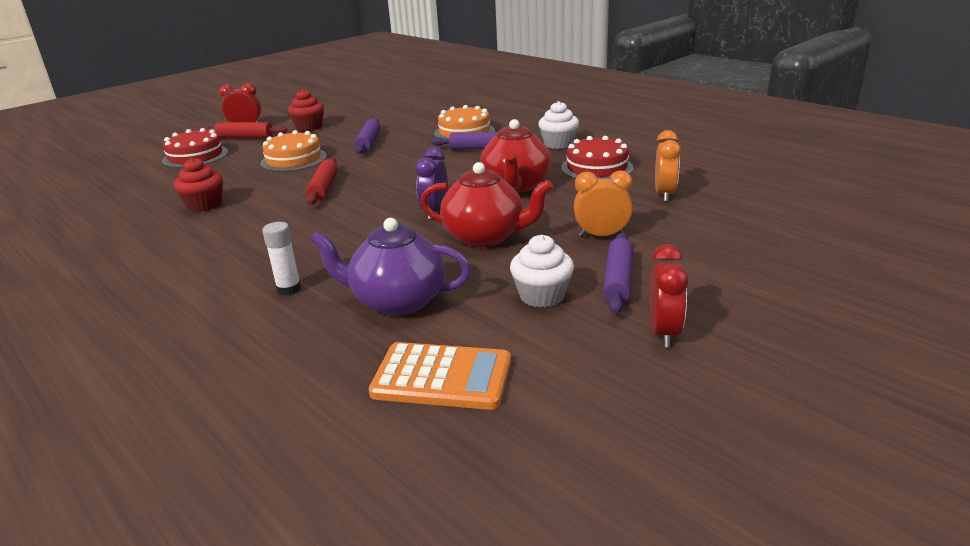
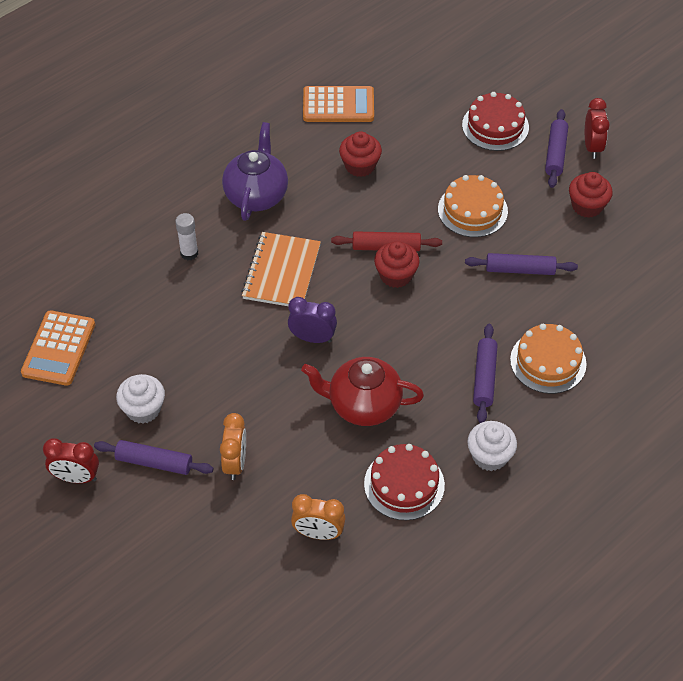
camera: 90 degrees right, 25 degrees up
(101, 220) = (338, 105): none -> orange calculator
(245, 137) = (555, 153): red rolling pin -> purple rolling pin
(340, 232) = (281, 272): none -> orange notebook
(361, 182) = (396, 275): none -> red cupcake
(397, 301) = (156, 320): purple teapot -> purple teapot (256, 195)
(485, 237) = (250, 376): red teapot -> none

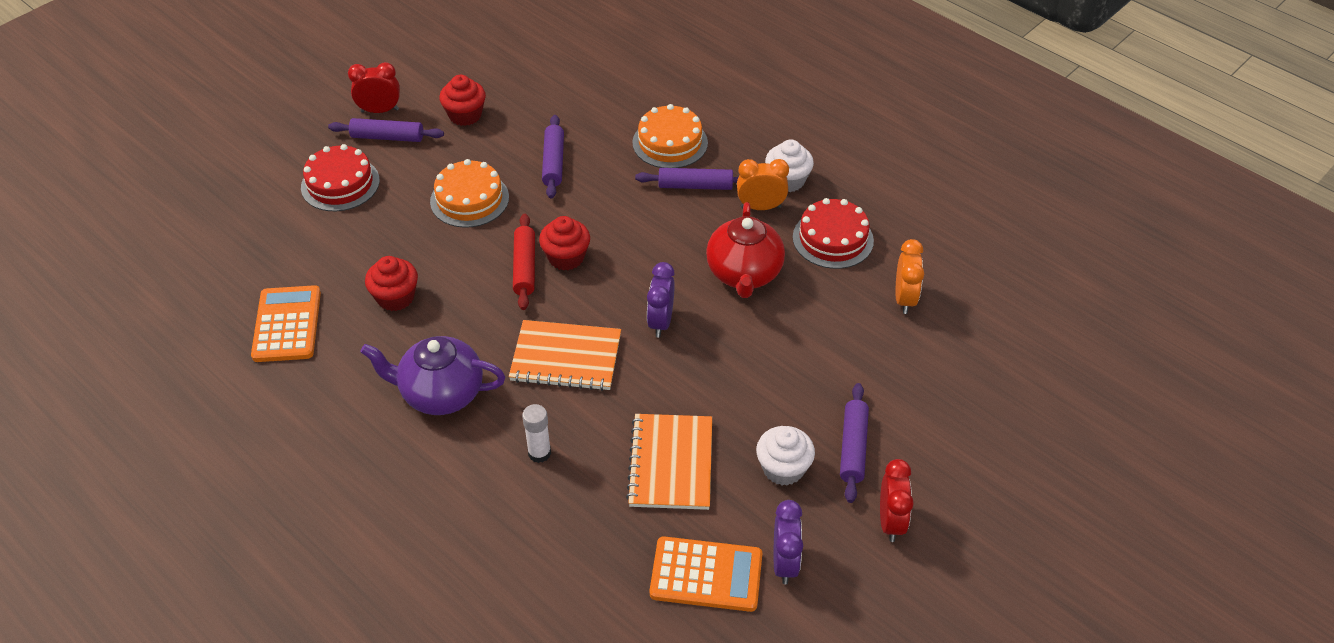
camera: 95 degrees left, 5 degrees down
(56, 399) = (785, 563): none -> purple clock
(163, 334) = (670, 463): none -> orange notebook
(235, 463) = (837, 374): orange clock -> orange clock (760, 207)

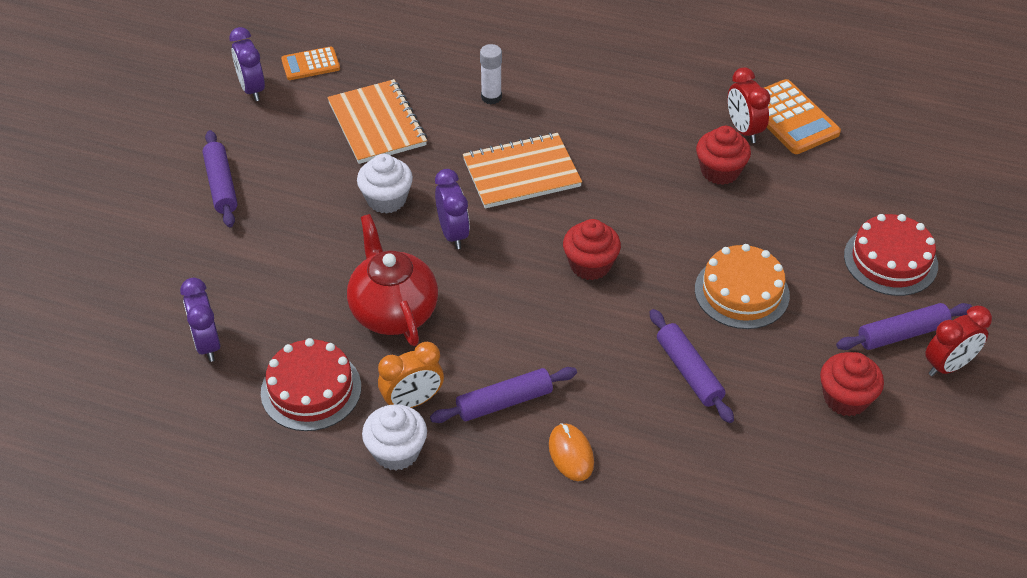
camera: 155 degrees right, 0 degrees up
(441, 393) = (607, 111): purple teapot -> none
(525, 267) = (623, 240): red rolling pin -> none
(670, 142) = (571, 454): orange cake -> orange mouse
(706, 575) = (310, 64): orange calculator -> orange calculator, size x0.61
(783, 468) = (278, 150): white cupcake -> white cupcake (386, 199)
(891, 521) = (172, 141): red clock -> red clock (743, 130)
(904, 299) = (207, 344): orange clock -> purple clock

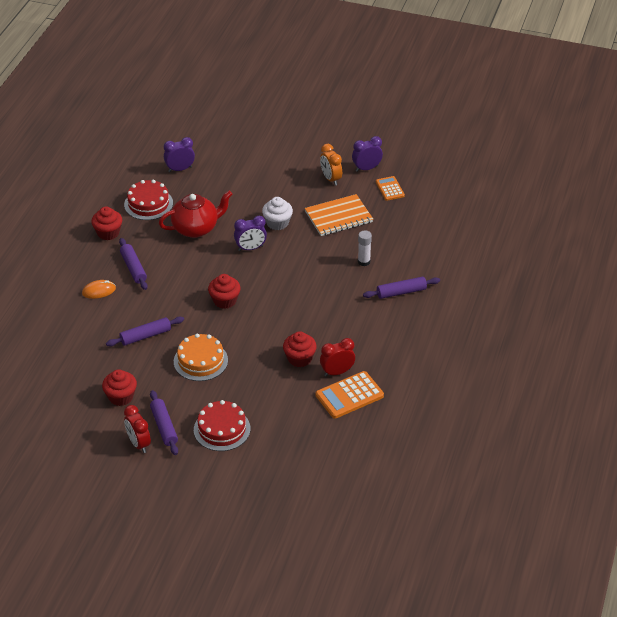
camera: 90 degrees right, 5 degrees down
(221, 185) = (289, 164): purple rolling pin -> purple rolling pin (401, 292)
(396, 451) = (108, 233): white cupcake -> red cupcake
(413, 401) = (137, 237): orange clock -> orange clock (330, 179)
(521, 173) = (298, 274): orange notebook -> none

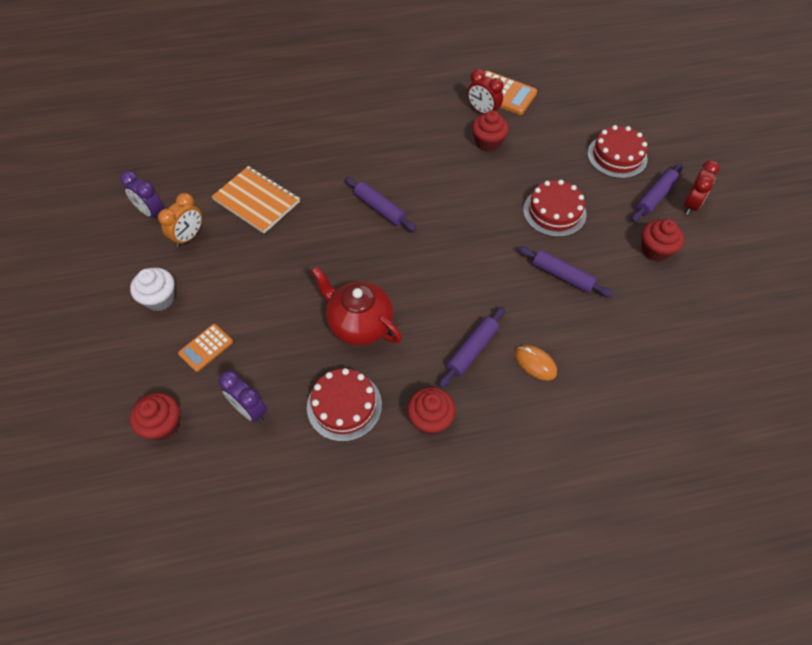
camera: 120 degrees left, 15 degrees up
(200, 361) = (554, 212): orange cake -> red cake
(225, 300) = (457, 235): red cupcake -> red cupcake (163, 425)
(250, 248) = (359, 253): purple clock -> none
(277, 223) = (300, 249): white cupcake -> white cupcake (160, 298)
(364, 262) = (318, 152): white glue stick -> none
(390, 189) = (181, 178): orange calculator -> orange calculator (206, 348)
(401, 292) = (345, 110): purple rolling pin -> purple rolling pin (379, 208)

